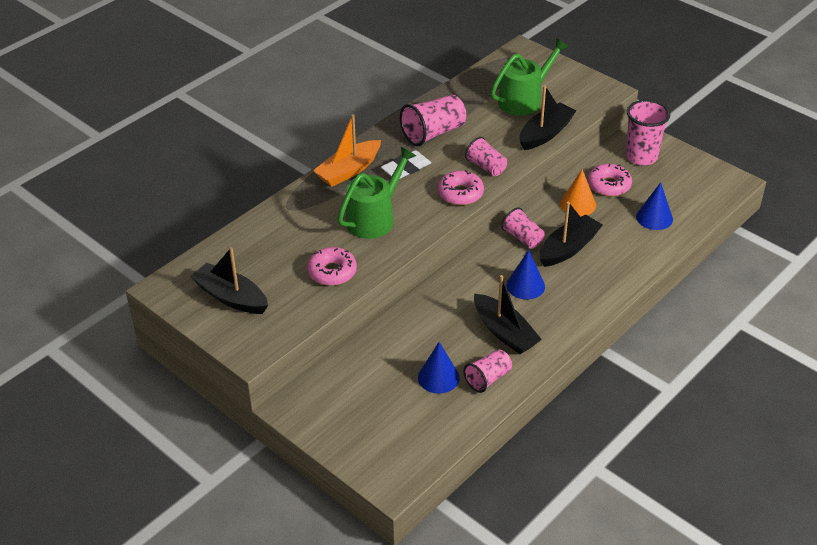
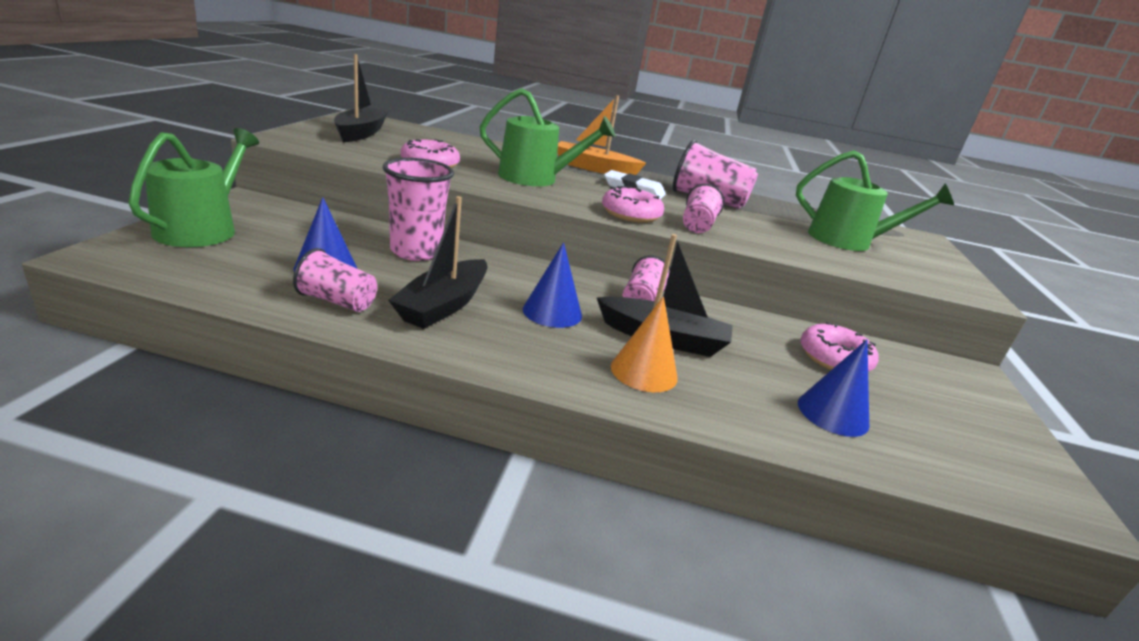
camera: 55 degrees right, 15 degrees down
(353, 434) = (201, 229): none -> green watering can
(545, 133) = (815, 256): black boat -> none
(578, 204) = (760, 336): orange cone -> orange cone (644, 372)
(641, 157) = (937, 381): pink cup -> pink cup (416, 252)

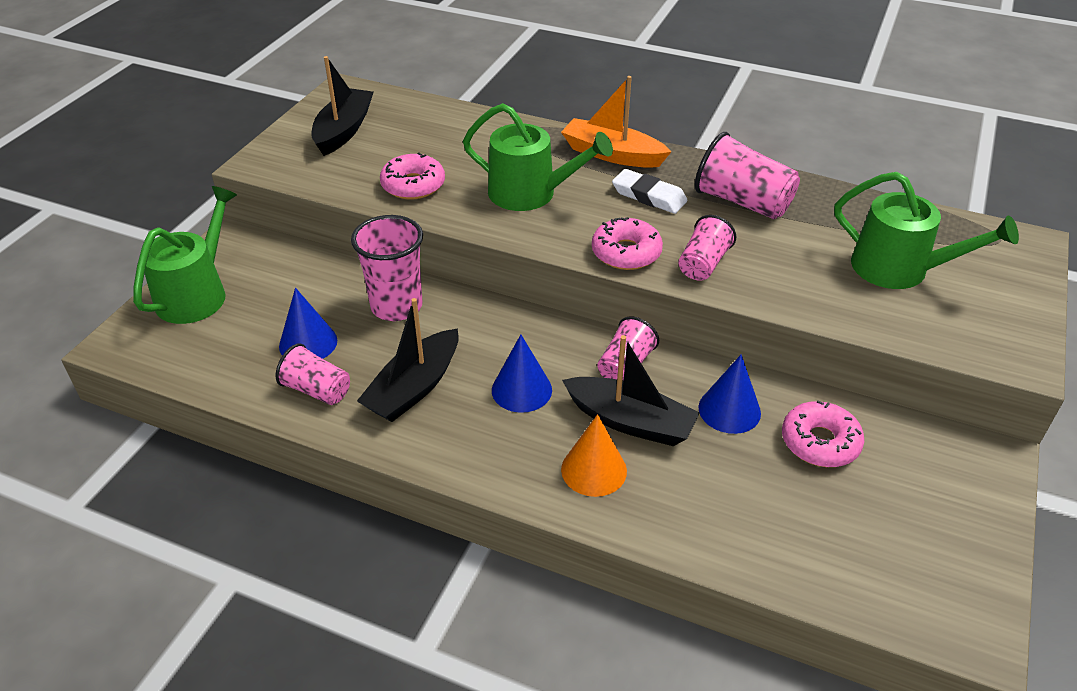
camera: 15 degrees right, 15 degrees up
(833, 413) = (776, 520): blue cone -> blue cone (729, 410)

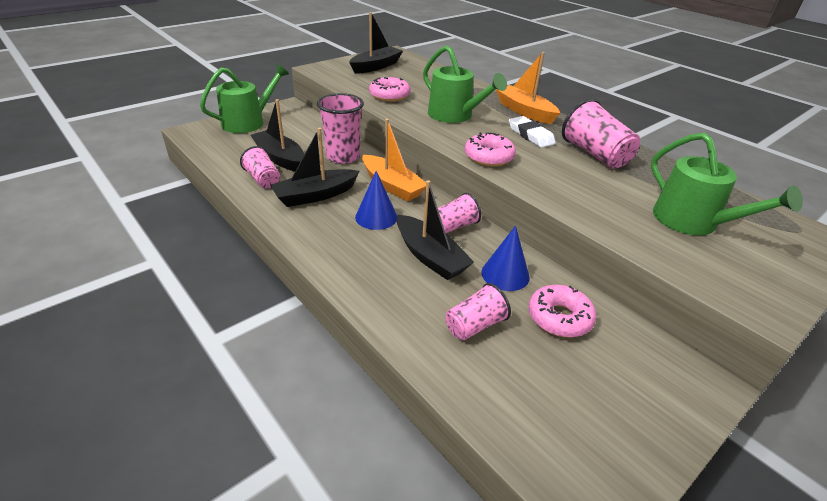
camera: 25 degrees right, 5 degrees down
(308, 343) = (280, 158): blue cone -> black boat
(503, 331) = (392, 186): none -> orange boat
(594, 470) = (382, 273): orange cone -> none
(703, 264) = (537, 177): pink cup -> pink cup (475, 325)

